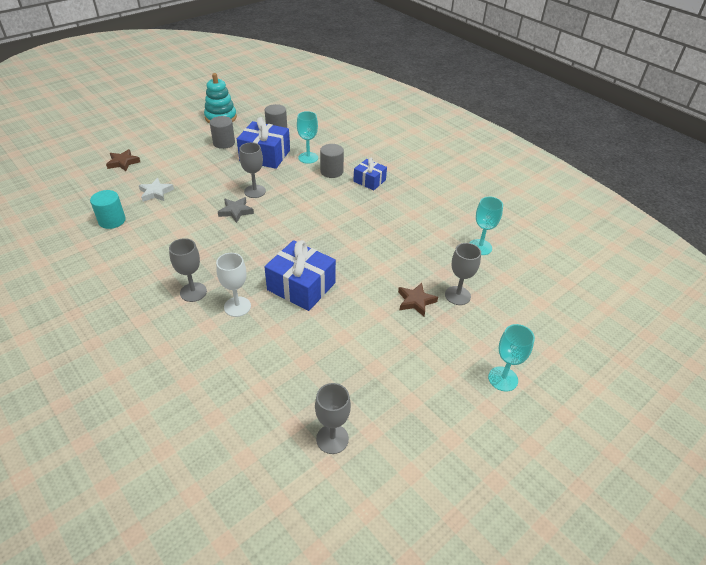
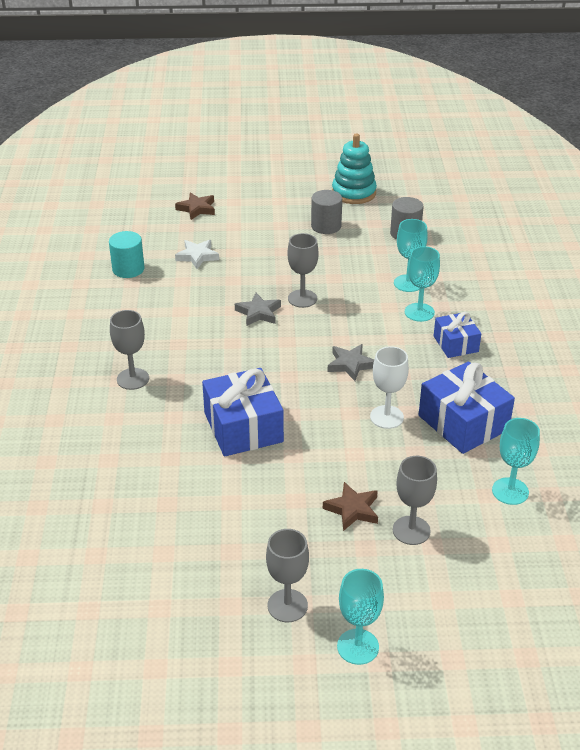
camera: 40 degrees right, 5 degrees down
(237, 306) = (159, 415): white goblet -> white goblet (386, 417)
(265, 155) = (358, 260): blue gift -> blue gift (463, 422)
(325, 218) = (350, 365): none -> grey star
(331, 171) = (419, 312): grey cylinder -> turquoise goblet
(332, 439) = (117, 590): grey goblet -> grey goblet (287, 605)

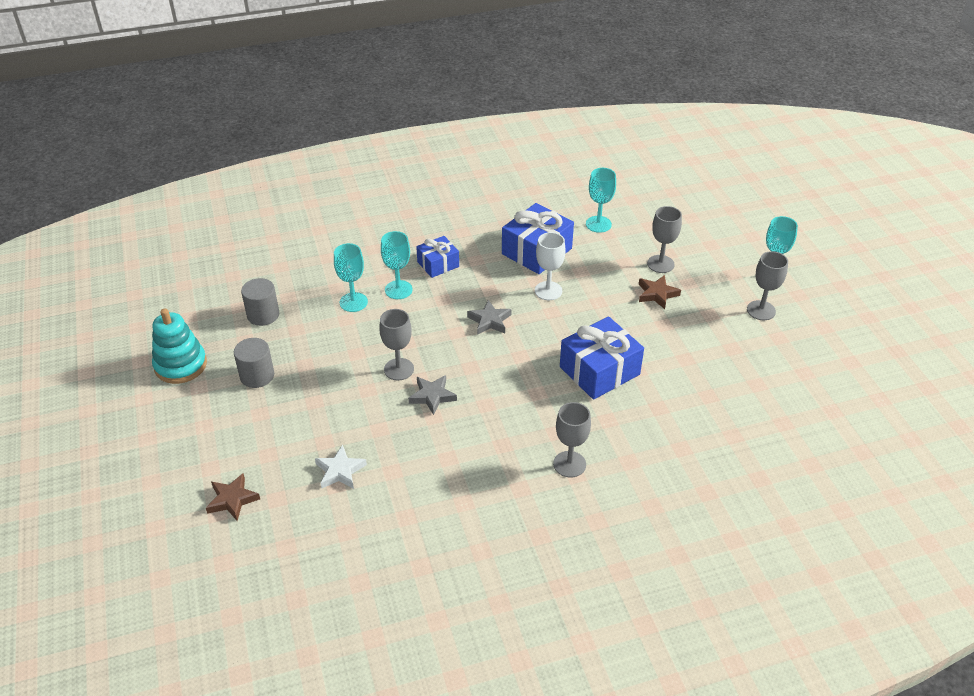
camera: 105 degrees left, 5 degrees up
(128, 269) = (381, 528): turquoise cylinder -> none

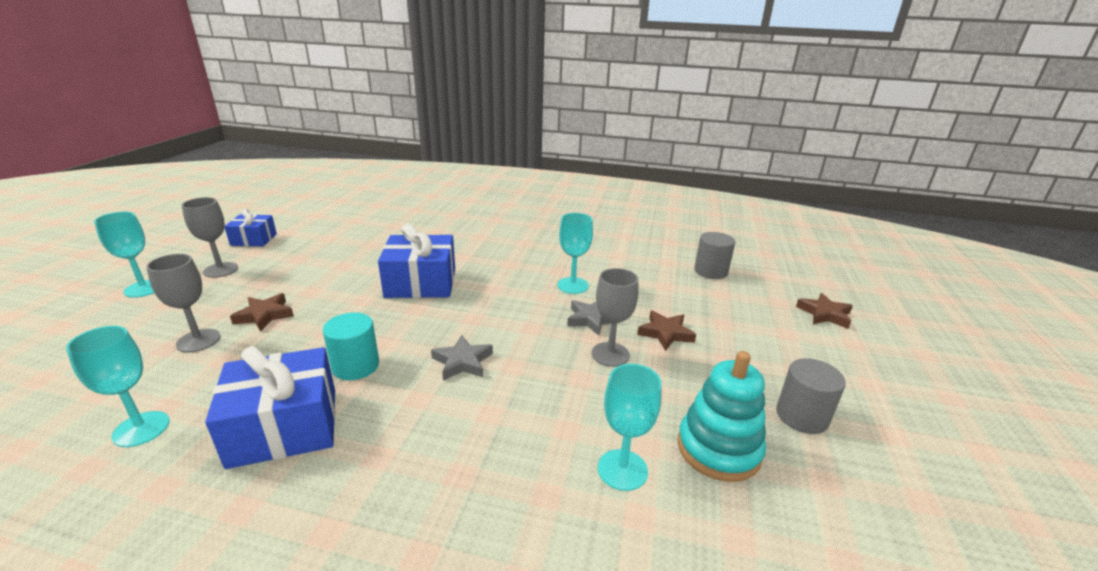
camera: 150 degrees left, 15 degrees down
(180, 365) = (938, 481): turquoise stacking toy -> turquoise stacking toy (718, 449)
(263, 315) = (792, 518): grey cylinder -> grey cylinder (710, 271)
(340, 471) = (713, 300): white star -> none
(367, 408) = (665, 333): none -> brown star
(398, 290) = (538, 459): turquoise goblet -> turquoise goblet (572, 285)
(438, 264) = (440, 477): blue gift -> blue gift (254, 239)
(548, 291) = (355, 366): white goblet -> turquoise cylinder
(569, 464) = (521, 247): grey goblet -> none

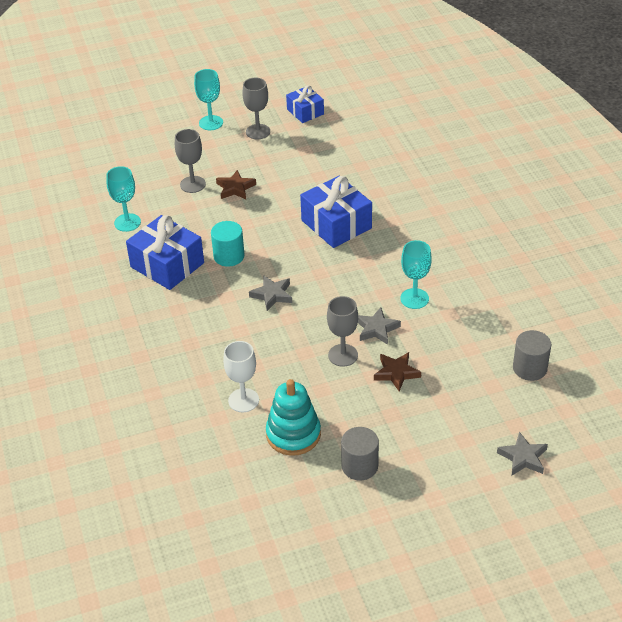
camera: 60 degrees right, 15 degrees up
(622, 470) = (243, 400): turquoise goblet -> white goblet
(824, 314) = (523, 457): brown star -> grey star

